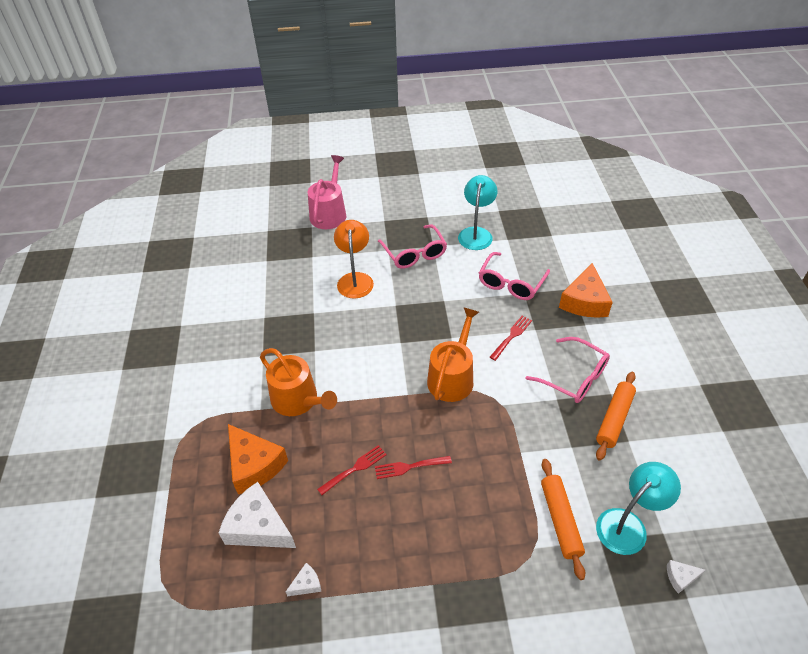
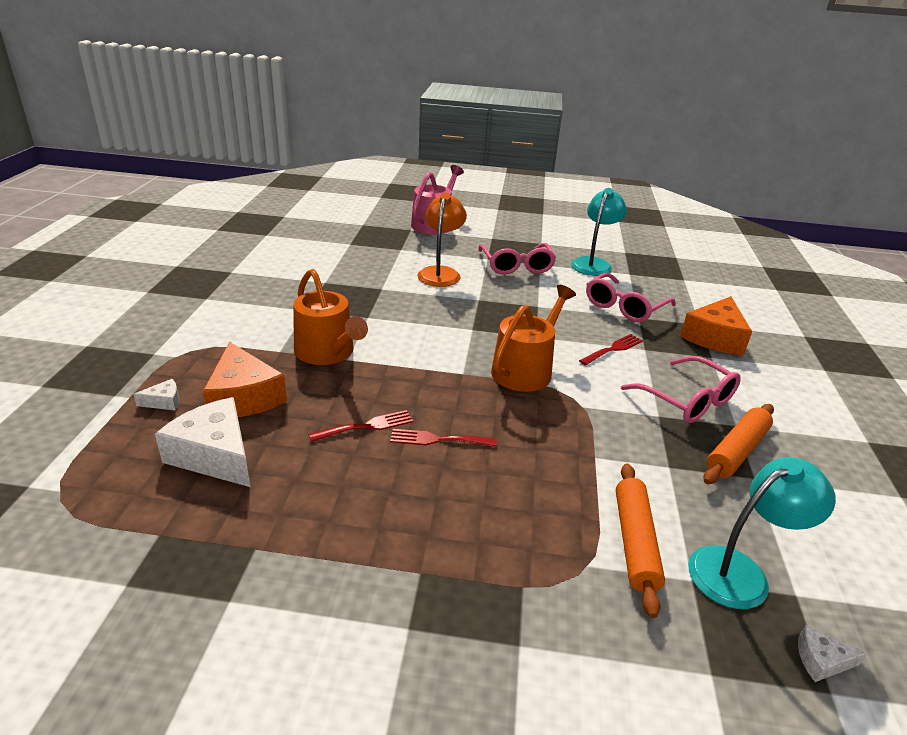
camera: 10 degrees right, 15 degrees down
(306, 584) = (243, 529): white cheese -> white cheese (164, 402)

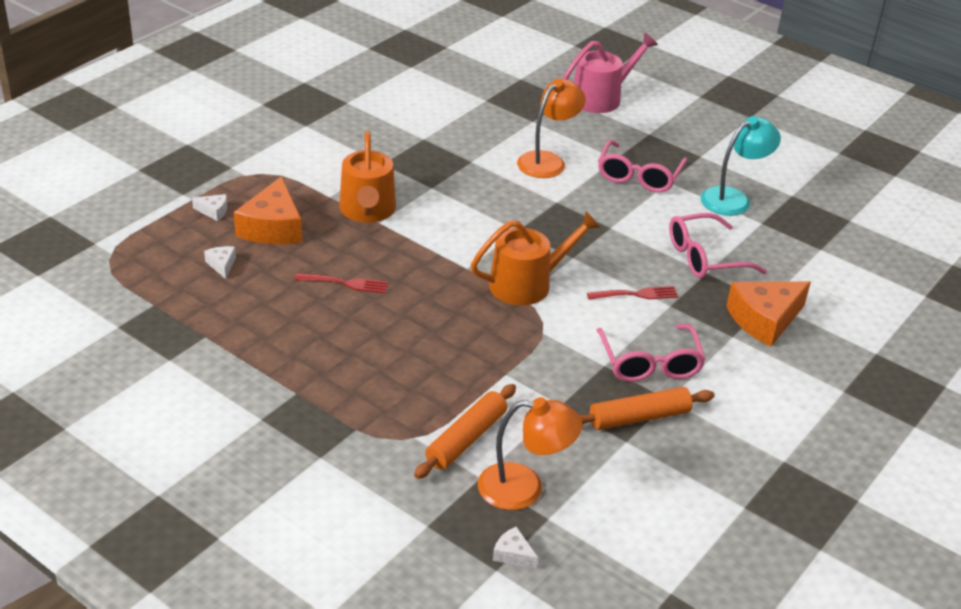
camera: 30 degrees right, 5 degrees up
(215, 455) = (222, 265): white cheese -> white cheese, size x0.45
(438, 439) = (392, 313): red fork -> none
(740, 571) = (524, 488): turquoise lamp -> orange lamp

